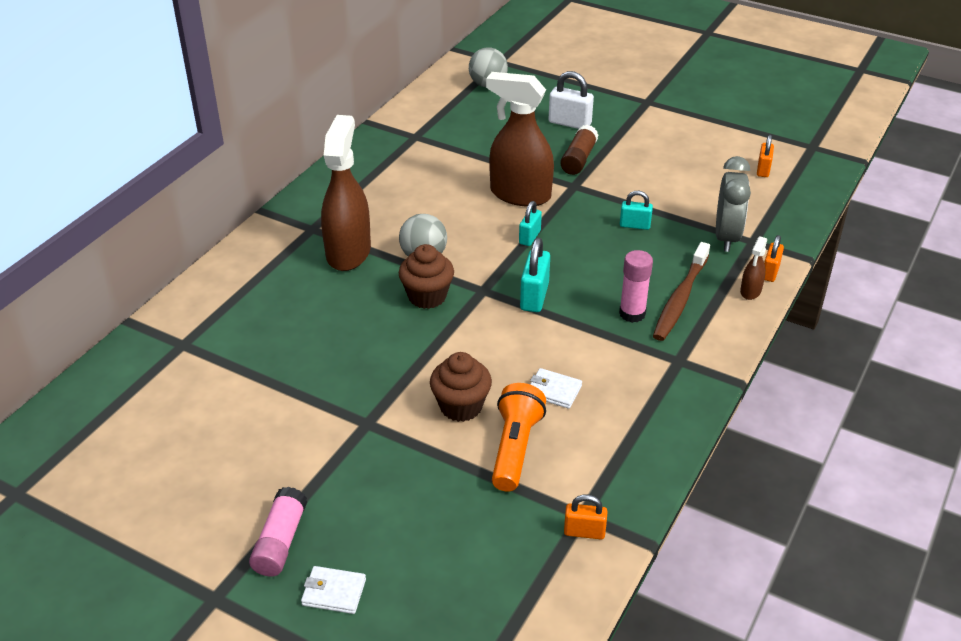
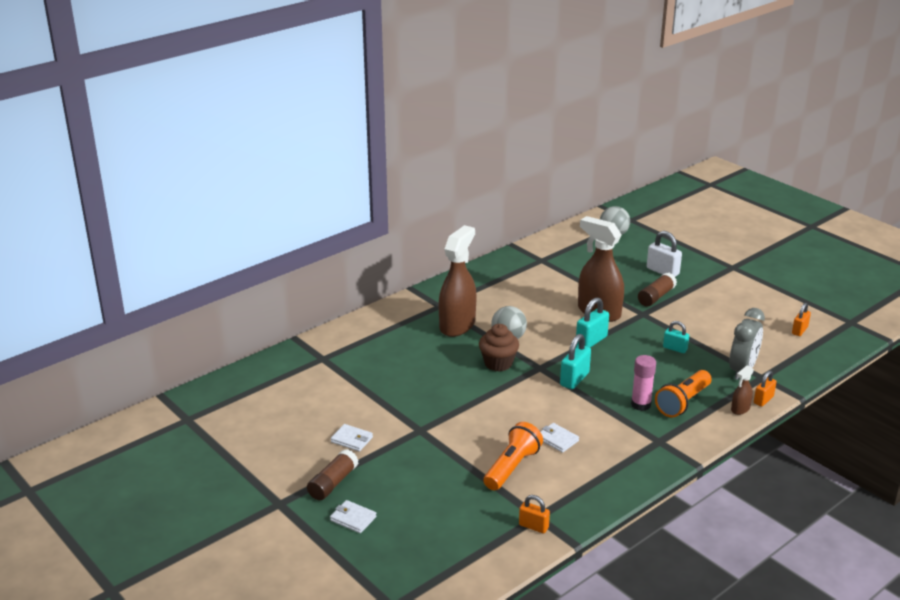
camera: 20 degrees right, 10 degrees down
(278, 463) = (352, 439): none -> white wallet
(280, 541) = (333, 483): pink glue stick -> brown glue stick
(461, 406) = (487, 434): brown cupcake -> none
(529, 237) = (591, 341): turquoise padlock -> turquoise padlock, size x1.55
(680, 298) = (683, 402): brown toothbrush -> orange flashlight

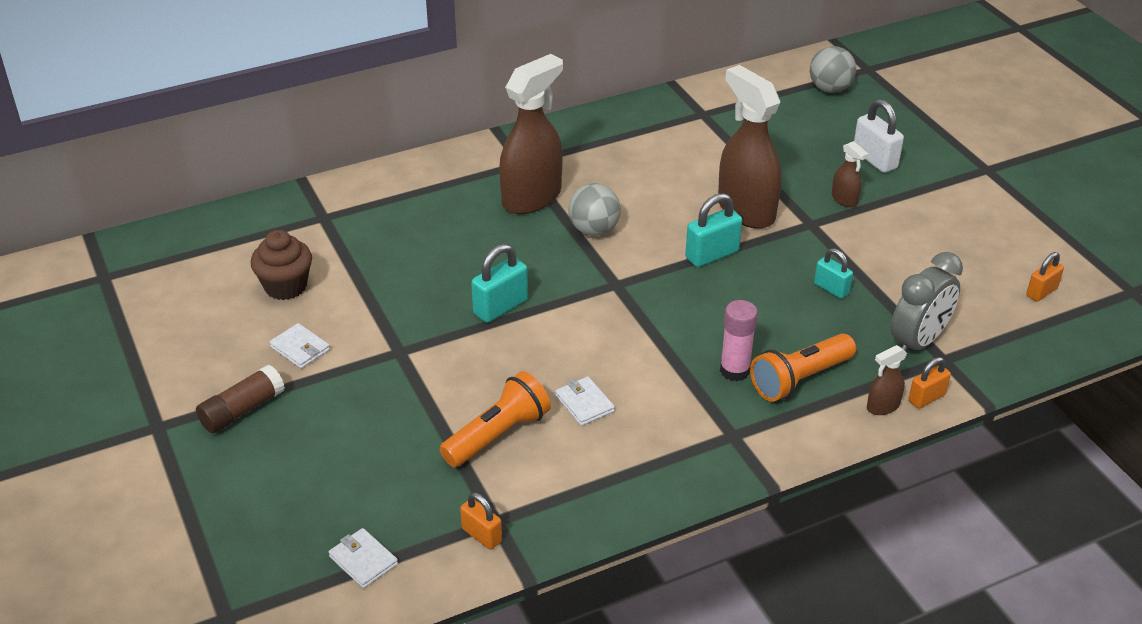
camera: 15 degrees right, 10 degrees up
(353, 519) = (241, 470): white wallet -> white wallet (363, 560)
(498, 363) = (559, 267): brown cupcake -> brown cupcake (285, 286)
(574, 379) = (657, 312): turquoise padlock -> turquoise padlock (500, 307)
(656, 297) = (844, 199): brown glue stick -> brown spray bottle

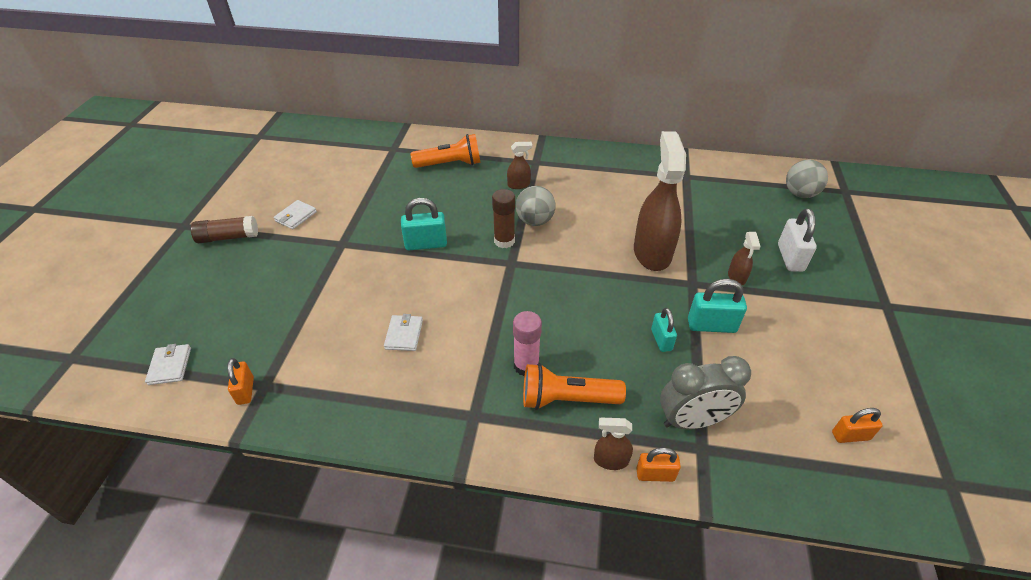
camera: 35 degrees right, 5 degrees up
(285, 286) = (330, 178): brown cupcake -> none
(300, 348) = (296, 216): white wallet -> white wallet turned 45 degrees clockwise
(498, 435) = (331, 327): orange flashlight -> orange flashlight (450, 164)
(532, 197) = (519, 185): brown spray bottle -> brown spray bottle, size x0.44
(584, 265) = (504, 241): none -> brown glue stick
(712, 255) = (596, 273): turquoise padlock -> turquoise padlock (711, 325)

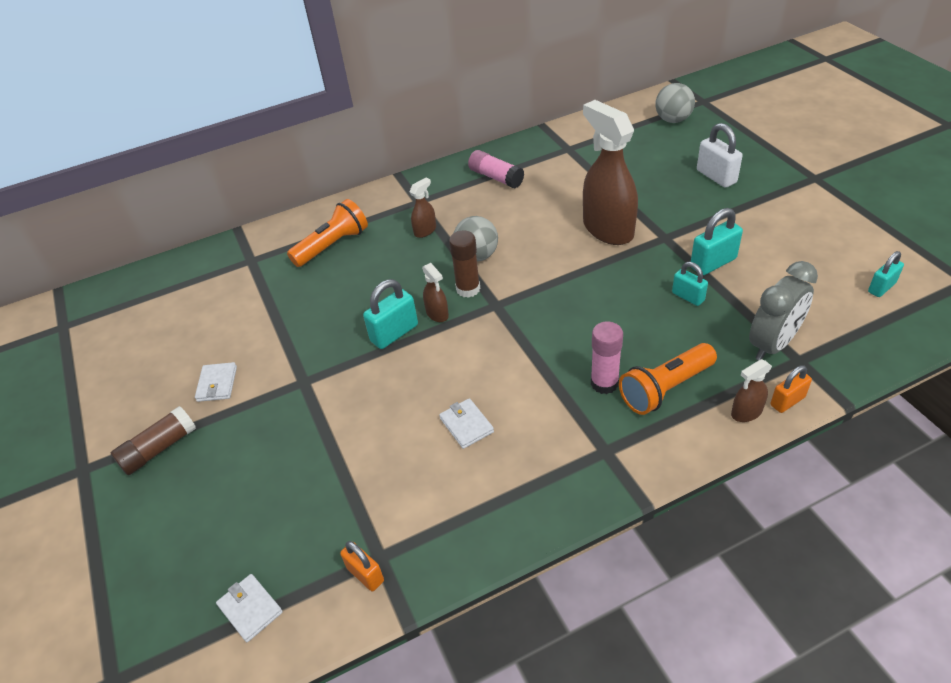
camera: 30 degrees left, 0 degrees up
(607, 171) = (496, 177): none -> pink glue stick
(736, 277) = (693, 213): brown spray bottle -> brown spray bottle (437, 314)
(850, 436) = (881, 287): orange padlock -> turquoise padlock

